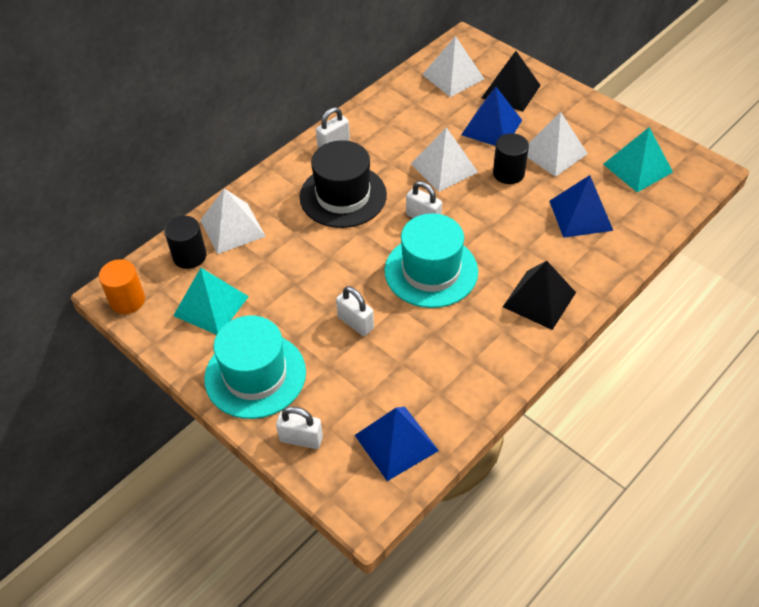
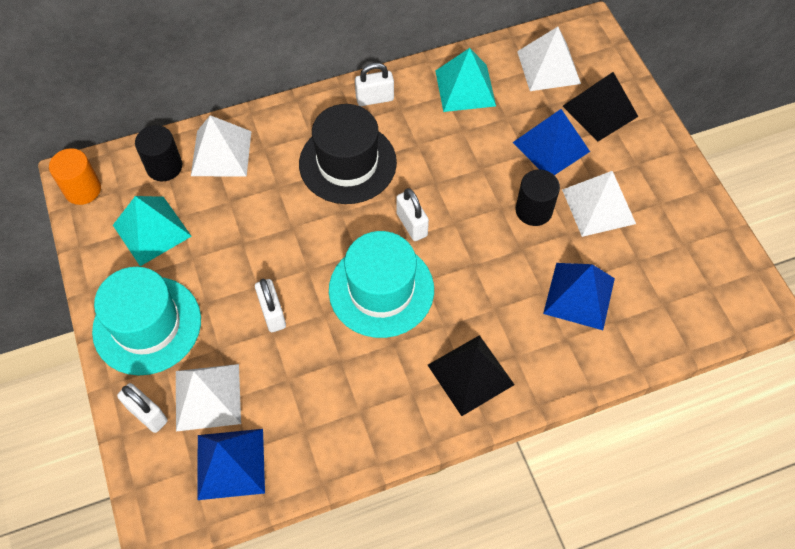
camera: 25 degrees right, 10 degrees up
(444, 168) = (469, 174): white pyramid -> white pyramid (207, 397)
(637, 168) = (681, 265): turquoise pyramid -> turquoise pyramid (465, 88)

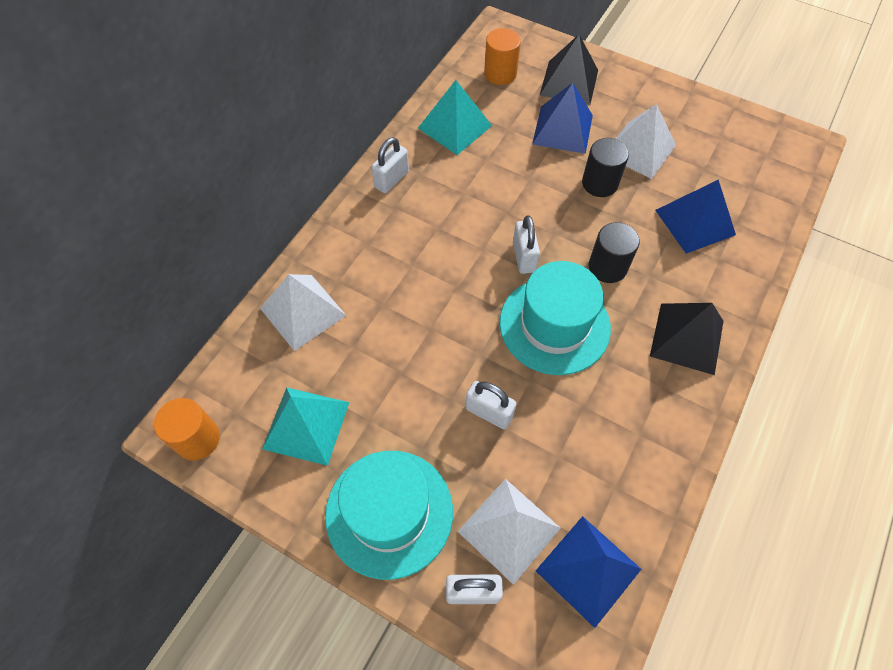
camera: 40 degrees left, 0 degrees up
(164, 166) = (260, 360): black cylinder -> black cylinder (607, 267)
(347, 163) = (422, 245): black hat -> none
(411, 224) = (524, 257): white padlock -> white padlock turned 60 degrees clockwise
(548, 67) = (500, 74): white pyramid -> orange cylinder

